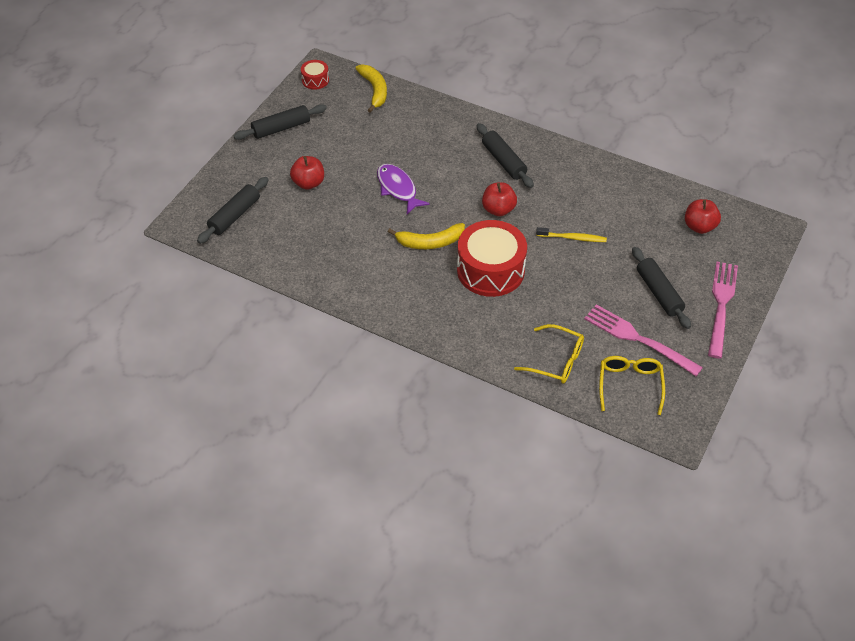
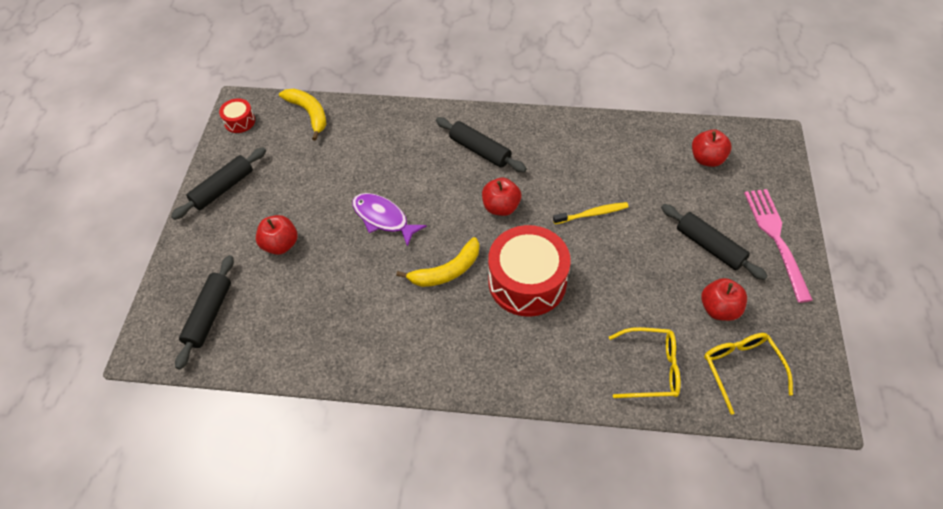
camera: 20 degrees left, 5 degrees up
(638, 339) = (719, 309): pink fork -> red apple

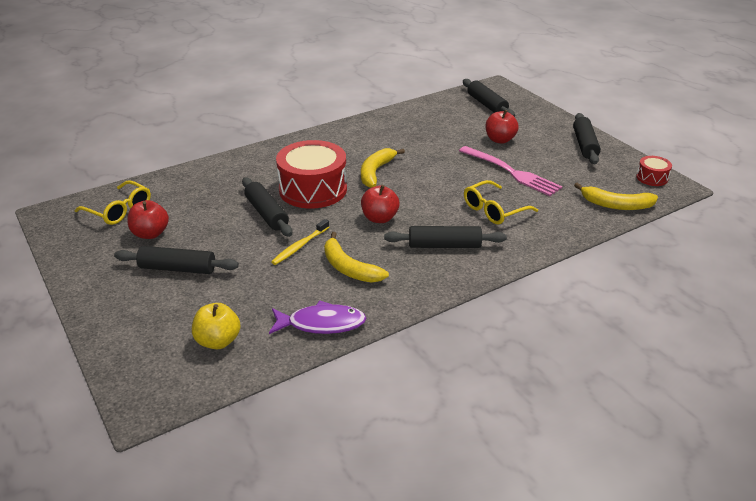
camera: 140 degrees right, 20 degrees down
(383, 218) = (456, 176): purple fish -> purple fish (322, 324)
(570, 170) = (349, 268): none -> yellow banana
(594, 272) = (266, 214): none -> black rolling pin
(651, 368) = (188, 186): yellow glasses -> yellow glasses (494, 210)
(707, 159) = (218, 341): red apple -> yellow apple
(776, 239) = (113, 301): pink fork -> pink fork (511, 172)

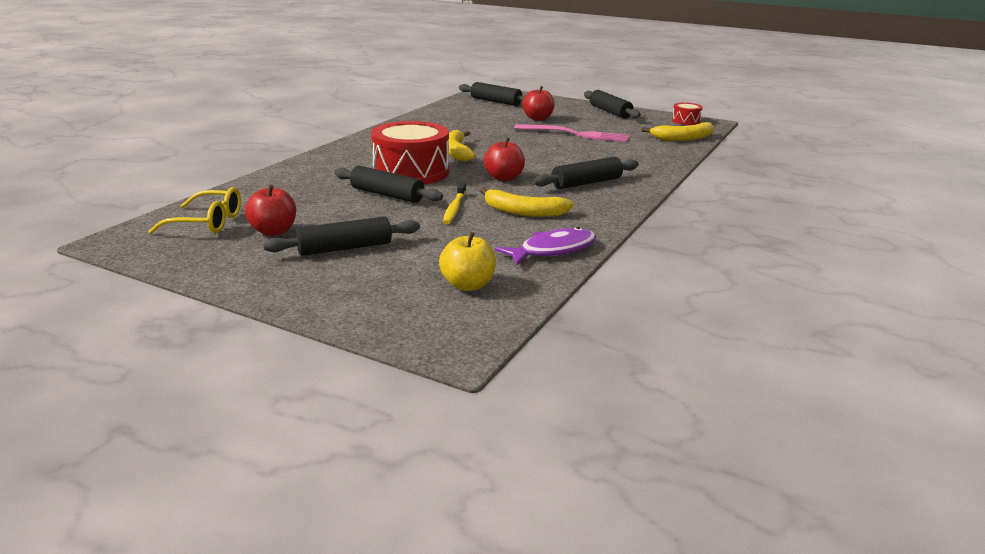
camera: 30 degrees left, 10 degrees down
(494, 210) = (595, 156): yellow glasses -> none

